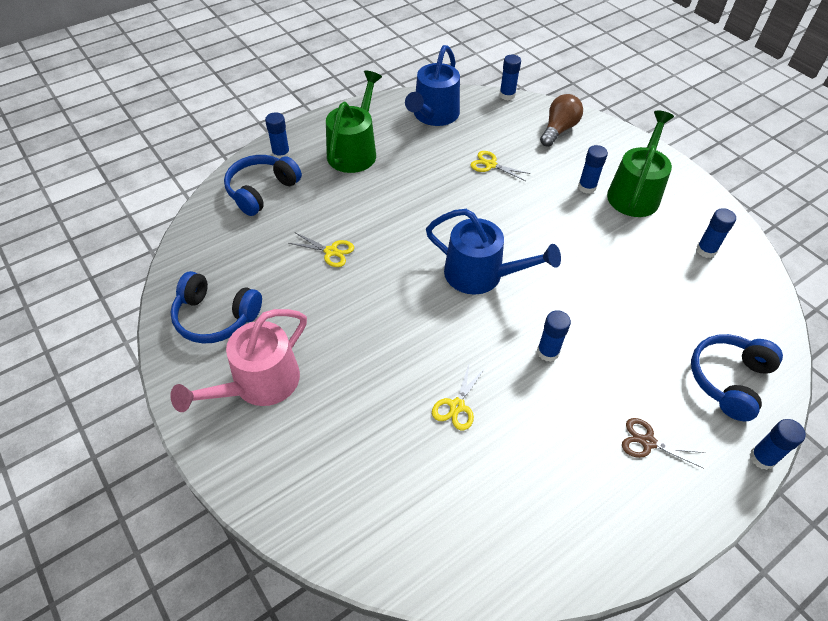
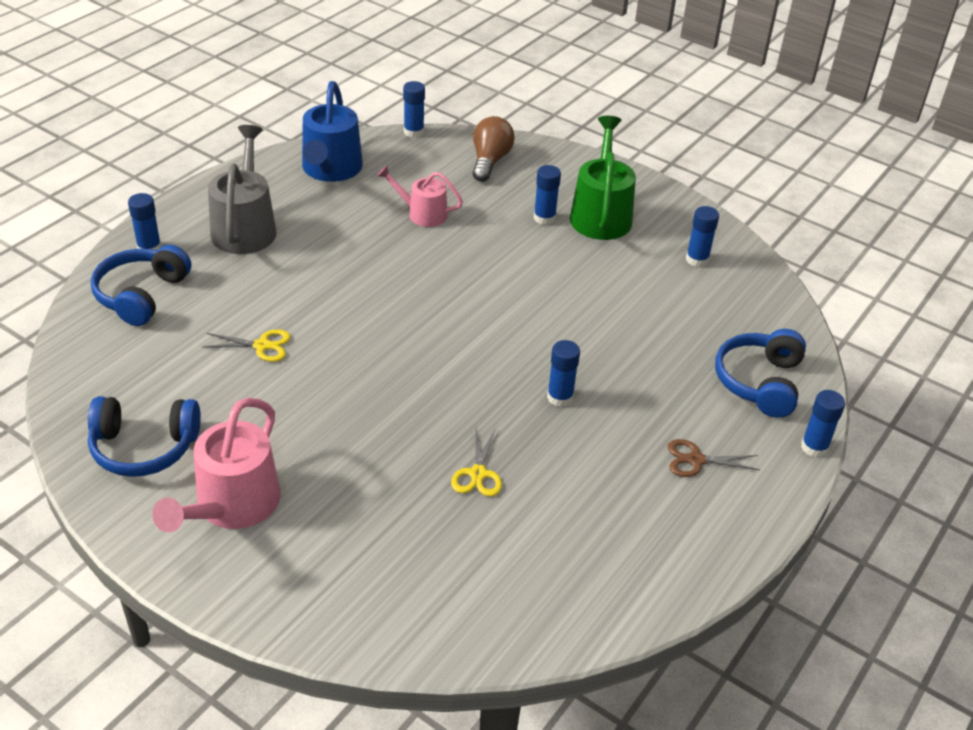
camera: 20 degrees left, 10 degrees down
(354, 151) = (245, 227): green watering can -> grey watering can
(481, 275) = (455, 334): blue watering can -> none
(490, 165) = (422, 214): yellow scissors -> pink watering can

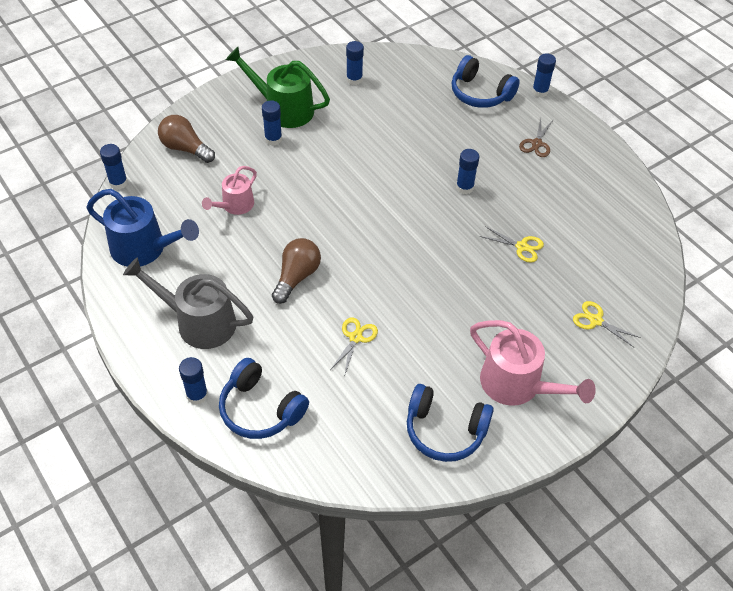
camera: 70 degrees left, 10 degrees up
(144, 447) = (445, 430): blue headphones -> blue headphones turned 90 degrees clockwise
(336, 281) = (297, 277): none -> brown light bulb
(373, 577) = (596, 320): none -> yellow scissors

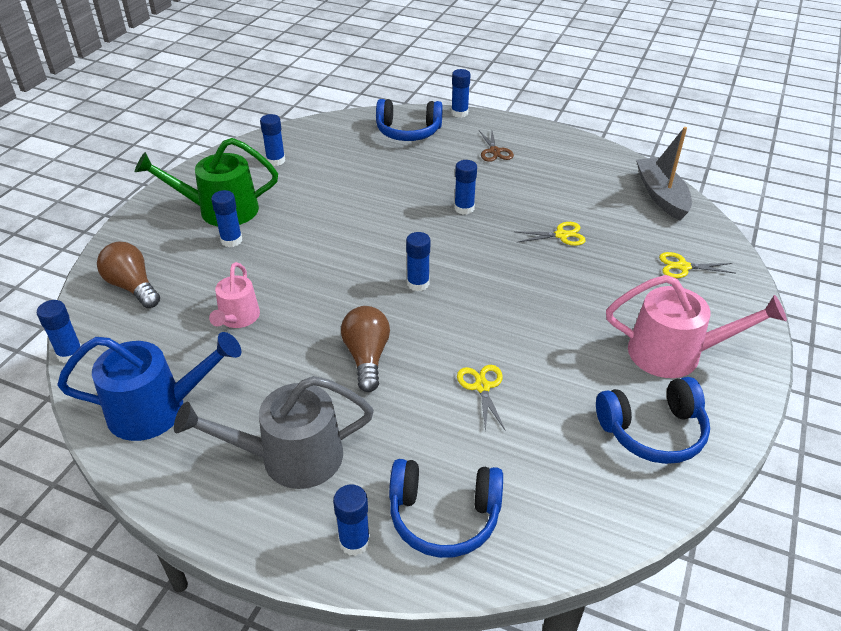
camera: 30 degrees left, 10 degrees down
(185, 148) = (132, 287): brown light bulb -> brown light bulb turned 45 degrees clockwise
(376, 236) = (418, 283): none -> blue glue stick
(642, 249) = (661, 195): none -> grey boat

